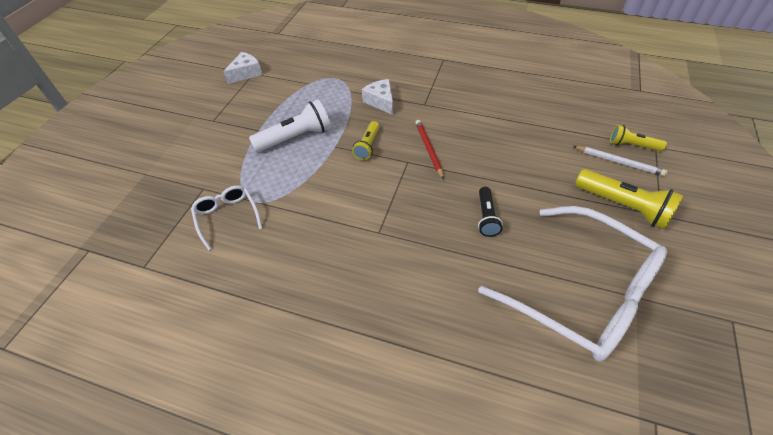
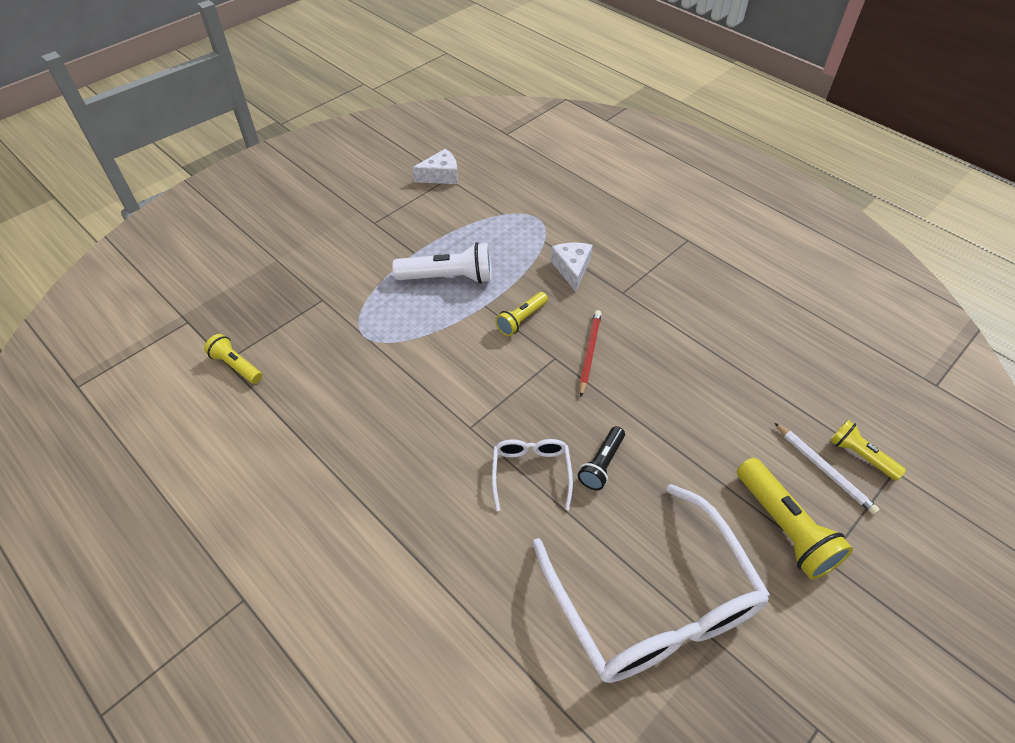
camera: 25 degrees right, 0 degrees up
(156, 266) = (236, 365): none -> yellow flashlight
(227, 217) = (328, 341): white glasses -> white glasses (531, 472)

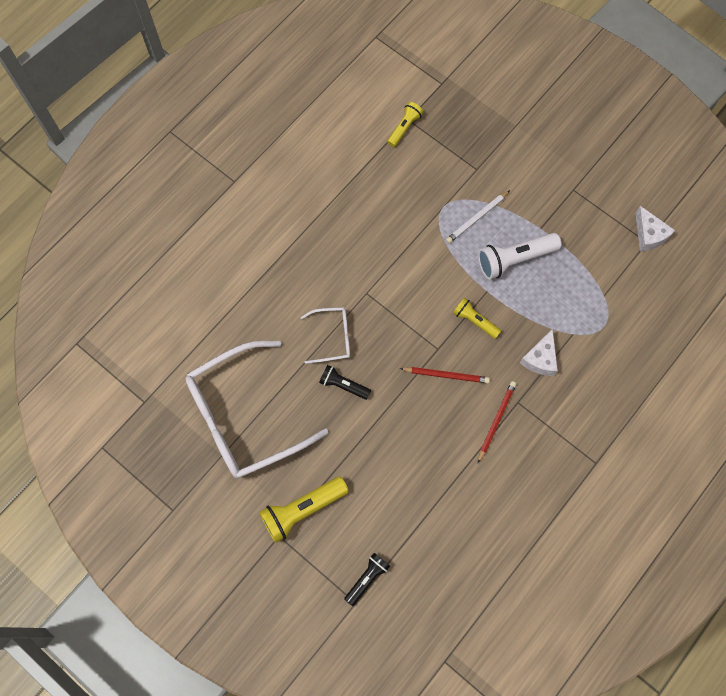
camera: 85 degrees right, 20 degrees up
(448, 278) = (514, 259): white flashlight -> white flashlight turned 75 degrees clockwise
(572, 269) = (540, 359): white cheese -> white cheese turned 120 degrees clockwise
(645, 313) = (496, 421): none -> red pencil
(824, 469) = (352, 548): white pencil -> white pencil (477, 218)
(860, 456) = (367, 579): yellow flashlight -> black flashlight

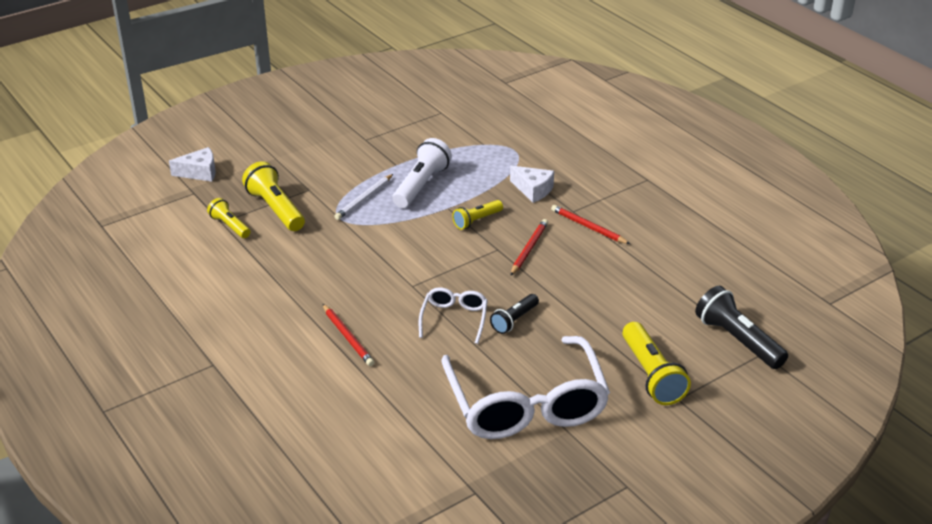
camera: 75 degrees left, 35 degrees down
(289, 264) = (348, 337): none -> red pencil
(367, 579) = (737, 340): black flashlight -> black flashlight, size x1.67
(439, 153) = (276, 209): none -> yellow flashlight
(477, 218) = (364, 199): white pencil -> white pencil turned 60 degrees clockwise
(514, 259) = (421, 185): white flashlight -> white flashlight turned 150 degrees counterclockwise
(649, 235) = (434, 110): white cheese -> white cheese (199, 172)

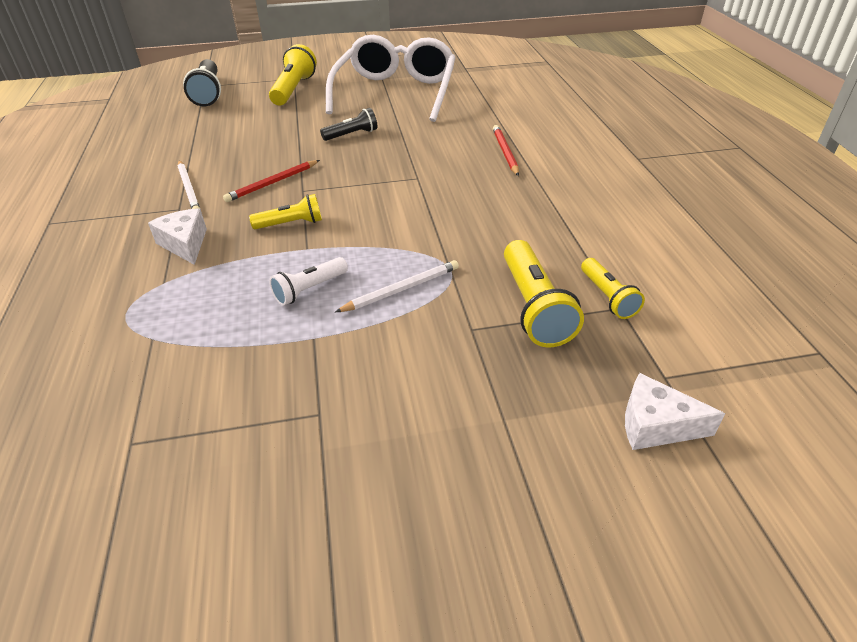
camera: 155 degrees left, 5 degrees up
(421, 185) = (309, 289): white flashlight -> white flashlight, size x0.60
(454, 319) = (401, 146): white glasses -> none
(588, 227) = (189, 189): red pencil -> white pencil

